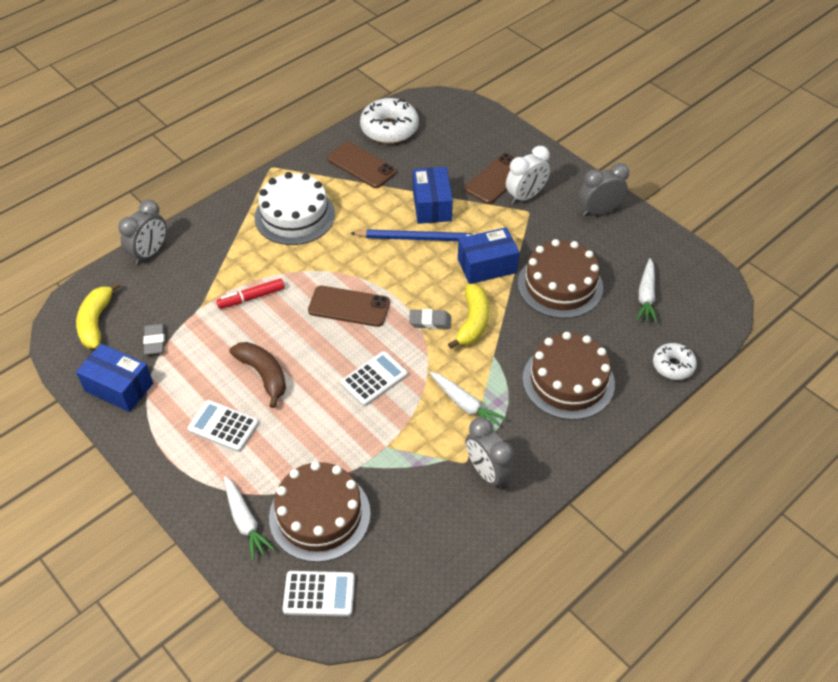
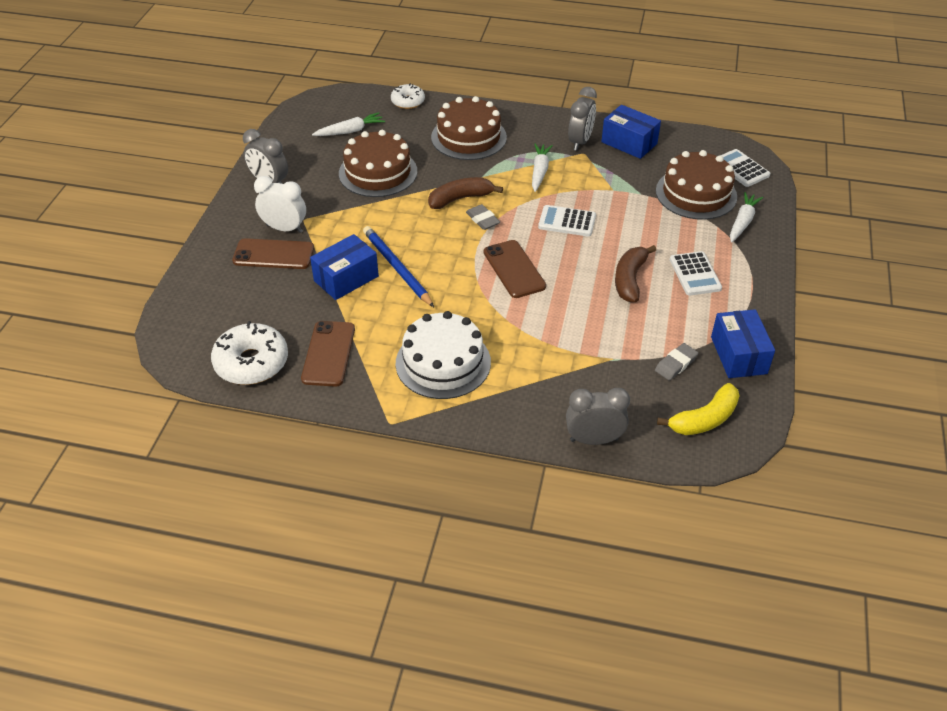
camera: 125 degrees left, 5 degrees down
(251, 298) = (567, 332): red marker -> none
(472, 322) = (460, 199): yellow banana -> brown banana
(487, 266) = (392, 216): blue box -> blue box (629, 143)

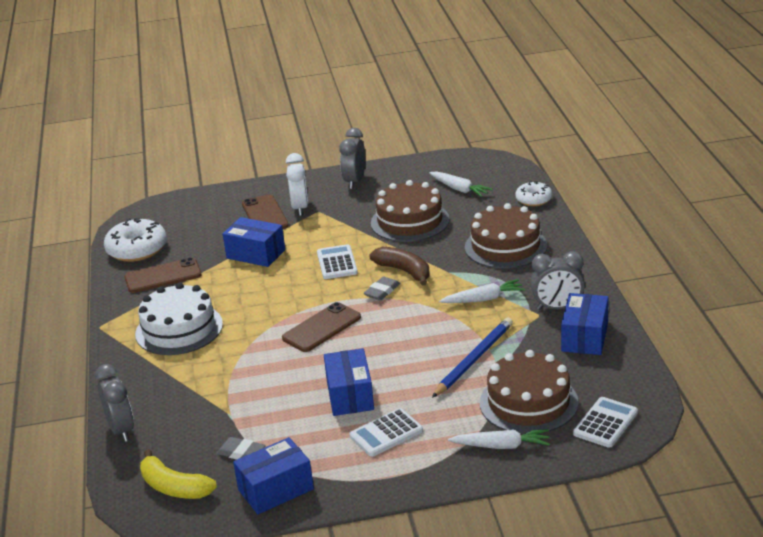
camera: 70 degrees right, 15 degrees down
(397, 268) = (284, 271): blue pencil -> blue pencil (474, 359)
(567, 222) = (414, 336): white calculator -> white calculator (337, 263)
(630, 279) = (350, 395): brown banana -> blue box

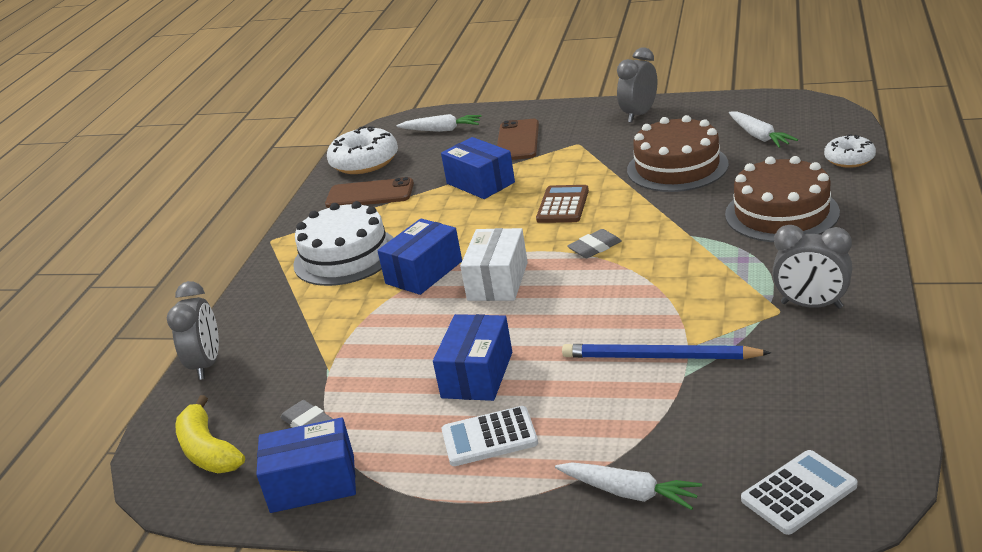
camera: 25 degrees right, 0 degrees up
(300, 208) = (560, 137): white clock -> none
(321, 328) = (497, 281): brown phone -> white box
(337, 263) = (563, 205): white calculator -> brown calculator
(404, 271) = (636, 226): brown banana -> none
(474, 359) = (659, 357): blue pencil -> blue pencil turned 135 degrees counterclockwise
(483, 299) = (716, 277): white carrot -> white carrot (441, 130)
(528, 402) = (701, 435): brown cake -> none
(584, 337) = (830, 354): blue box -> blue box (424, 272)

